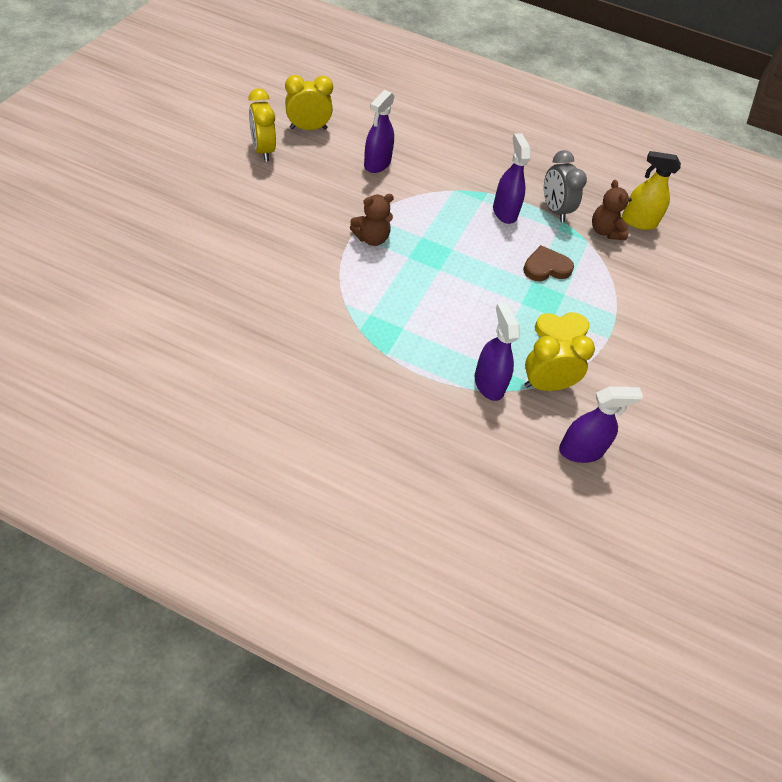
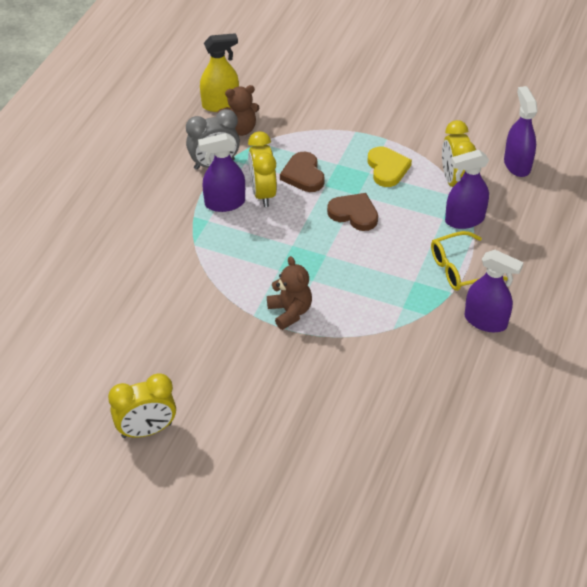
camera: 85 degrees left, 5 degrees down
(308, 128) = (93, 387): yellow clock -> yellow clock (263, 193)
(377, 164) = (156, 314): purple spray bottle -> purple spray bottle (486, 321)
(417, 367) = (460, 269): none -> yellow glasses
(494, 297) = (354, 214): none -> brown heart
(638, 222) = (220, 104): yellow spray bottle -> yellow spray bottle turned 120 degrees counterclockwise

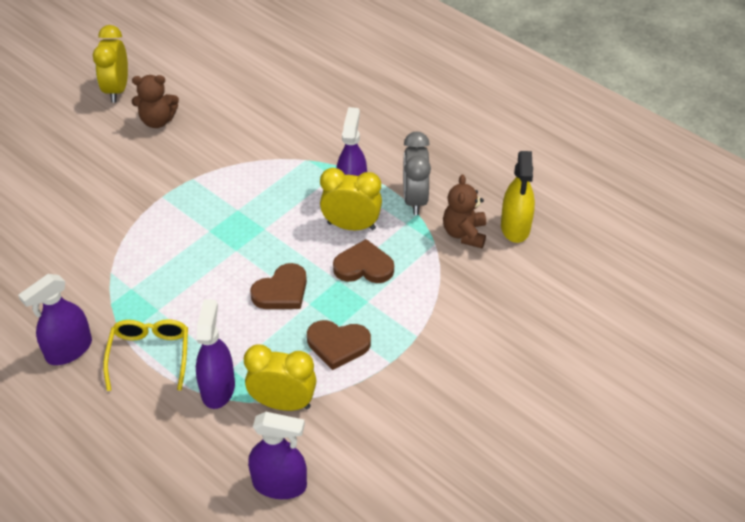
camera: 110 degrees right, 0 degrees up
(290, 312) = (180, 204): brown teddy bear -> brown teddy bear (157, 121)
(387, 168) = (338, 345): yellow heart -> brown heart

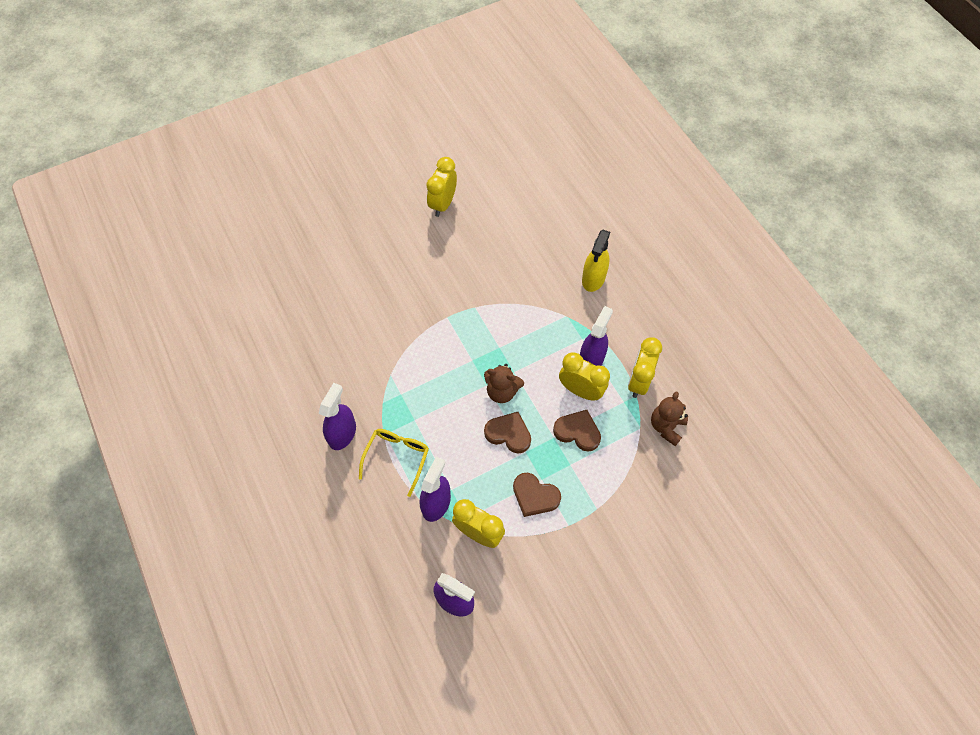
camera: 20 degrees right, 15 degrees up
(69, 350) = (342, 433): purple spray bottle -> purple spray bottle turned 135 degrees clockwise
(157, 121) = (464, 243): brown teddy bear -> brown teddy bear (502, 391)
(281, 291) = (508, 433): brown heart -> brown heart turned 135 degrees counterclockwise
(415, 199) = (638, 381): grey clock -> yellow clock
(515, 227) = (709, 434): yellow spray bottle -> yellow spray bottle (593, 279)

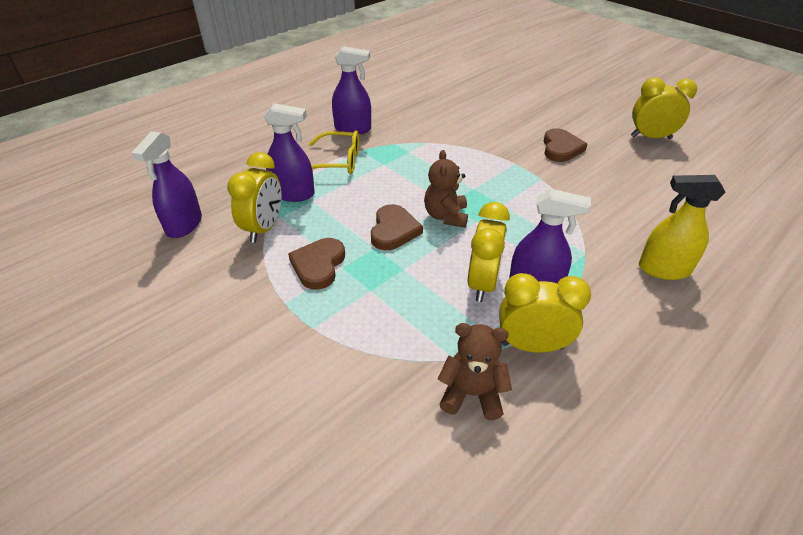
camera: 75 degrees right, 20 degrees down
(577, 431) = (420, 290): brown heart -> brown heart (561, 148)

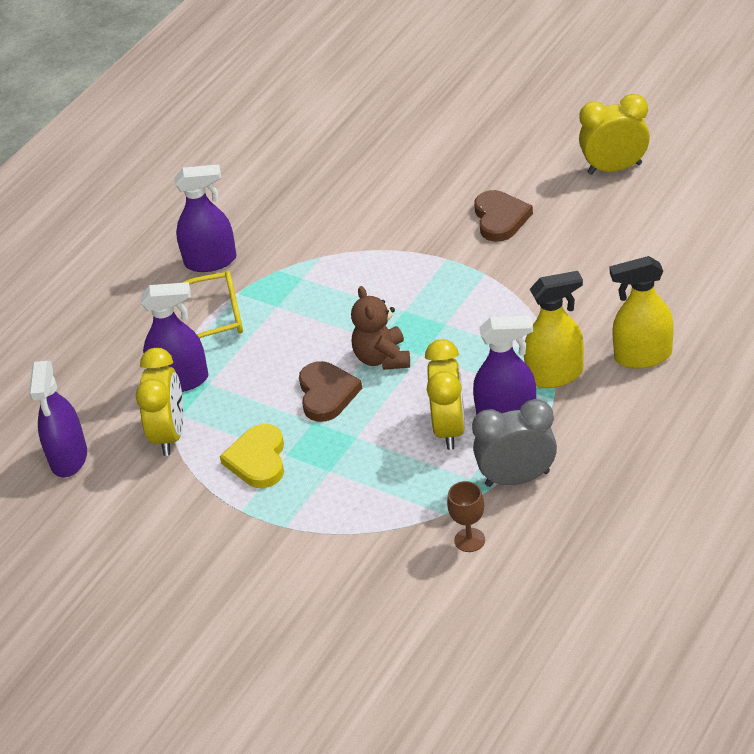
camera: 10 degrees left, 0 degrees up
(318, 265) = (258, 460): brown heart -> yellow heart
(472, 394) = (469, 540): brown teddy bear -> brown goblet
(532, 345) = (517, 478): yellow clock -> grey clock
(583, 264) = (555, 375): none -> yellow spray bottle

